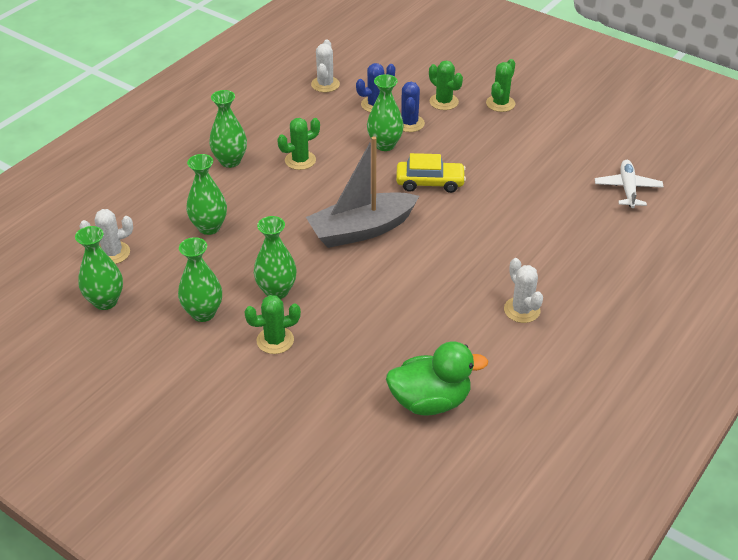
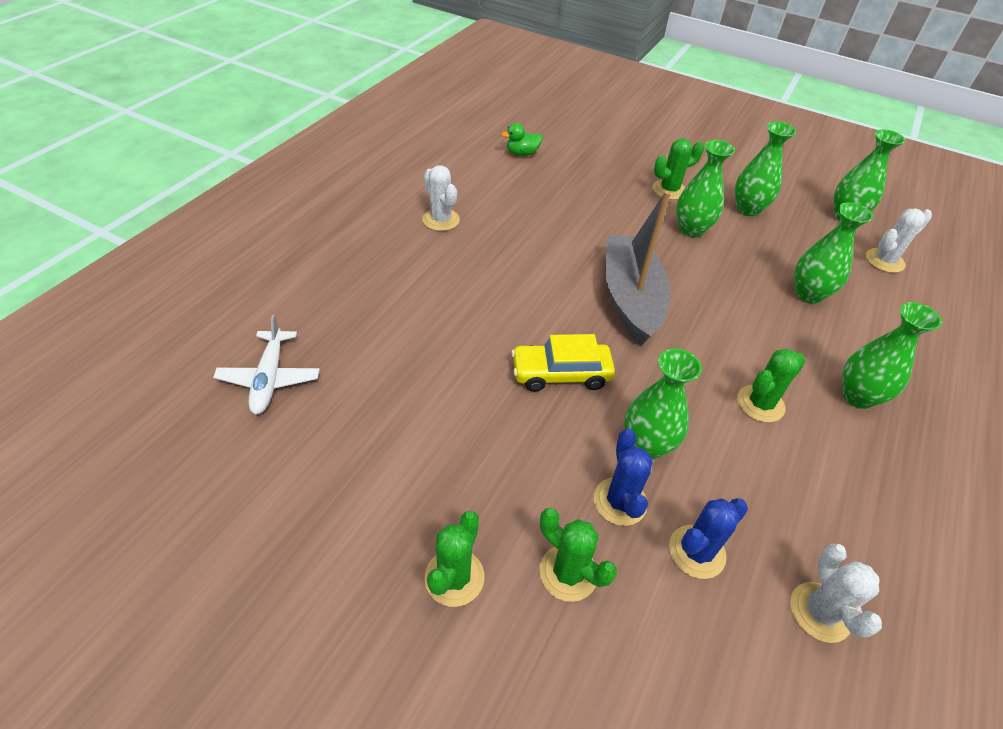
camera: 170 degrees right, 5 degrees up
(361, 230) = (630, 298): grey boat -> grey boat turned 60 degrees counterclockwise
(430, 401) = (522, 153): green duck -> green duck, size x0.51

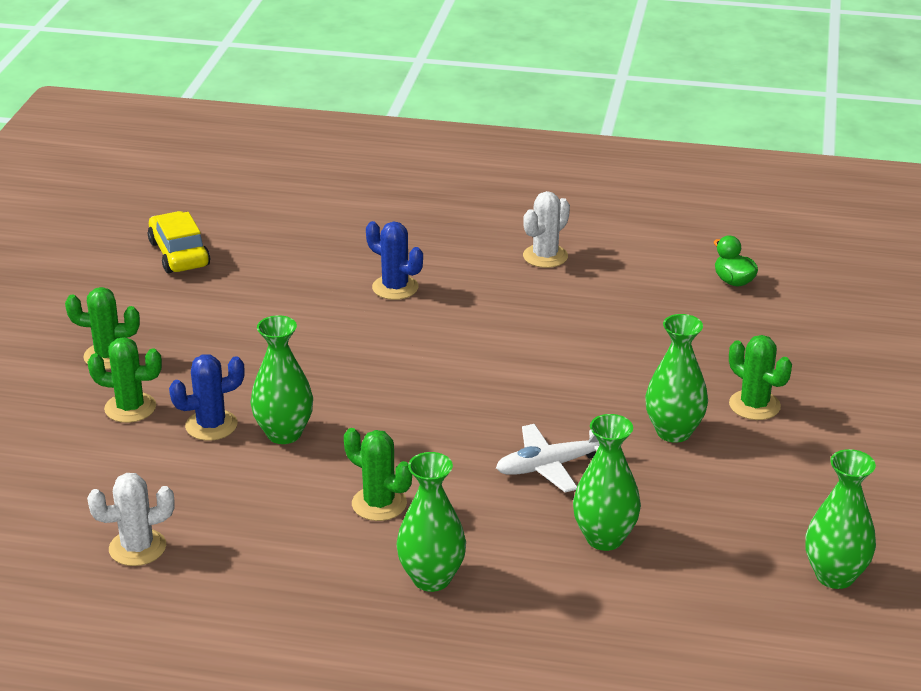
camera: 75 degrees right, 15 degrees down
(269, 378) = (263, 228): white plane -> white plane (550, 466)
(561, 374) = (351, 371): yellow car -> yellow car (179, 254)
(568, 573) = (130, 408): green cactus -> green cactus turned 75 degrees clockwise
(630, 298) = (498, 399): grey boat -> none
(696, 552) = (174, 473): blue cactus -> blue cactus (395, 287)
(748, 209) = (768, 478): green vase -> none
(884, 261) = (742, 614): white cactus -> none

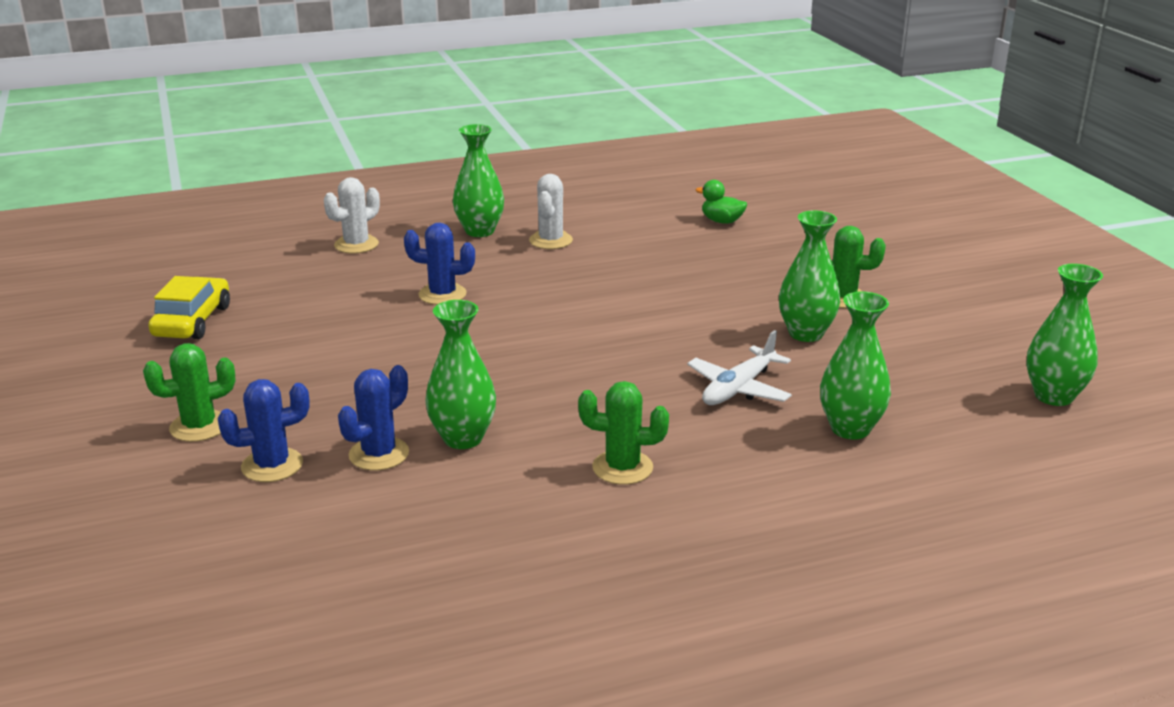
camera: 30 degrees left, 5 degrees down
(130, 408) = (272, 465): green cactus -> blue cactus
(137, 548) = (415, 593): white cactus -> white cactus (356, 245)
(179, 254) = (192, 321): yellow car -> yellow car turned 60 degrees clockwise
(431, 578) = (744, 514): green vase -> green vase (479, 231)

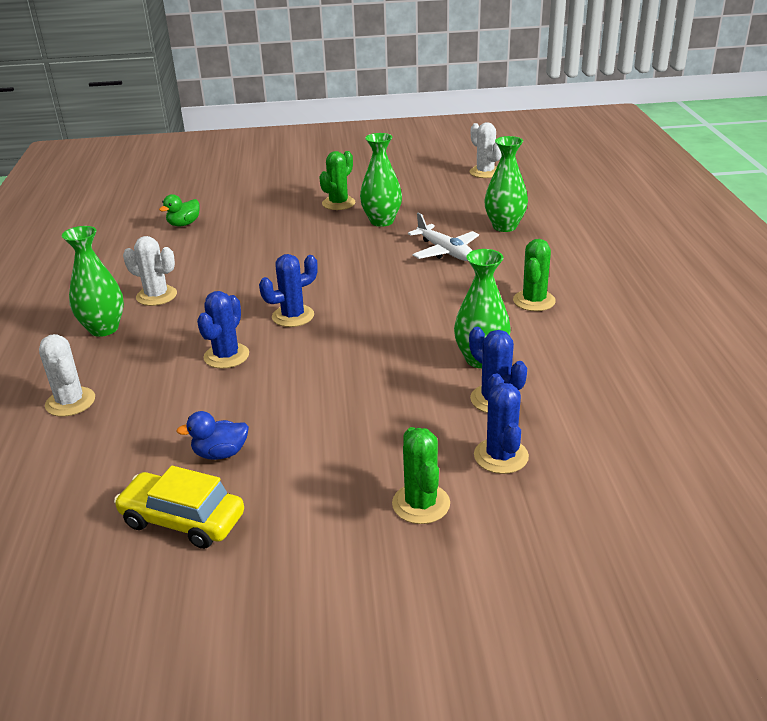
camera: 75 degrees left, 5 degrees up
(281, 320) = (220, 453): none -> blue duck
(531, 314) = (293, 316): none -> blue cactus
(1053, 396) = (485, 172): green vase -> white cactus

